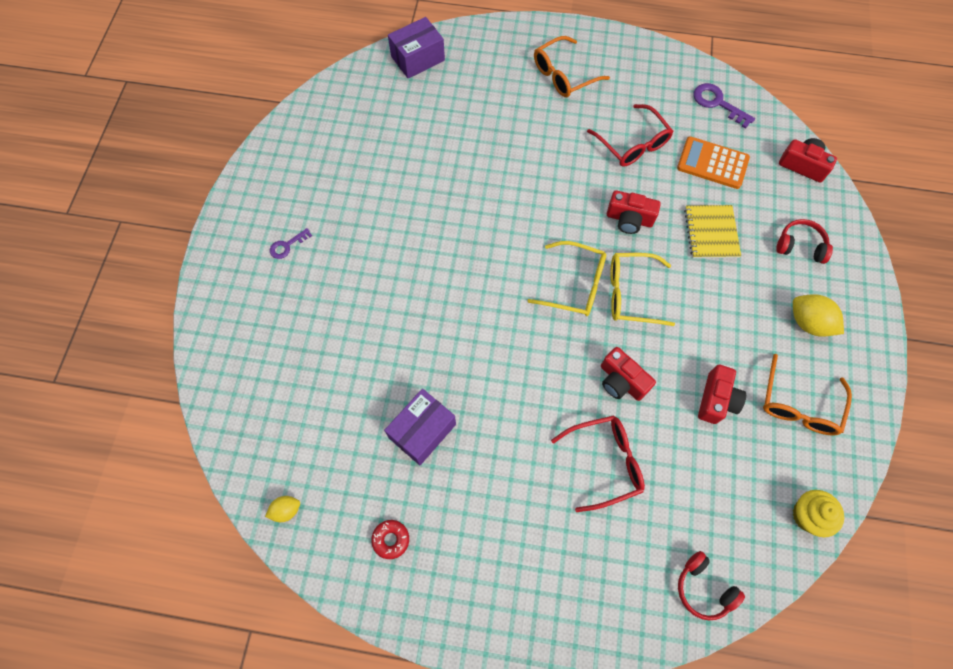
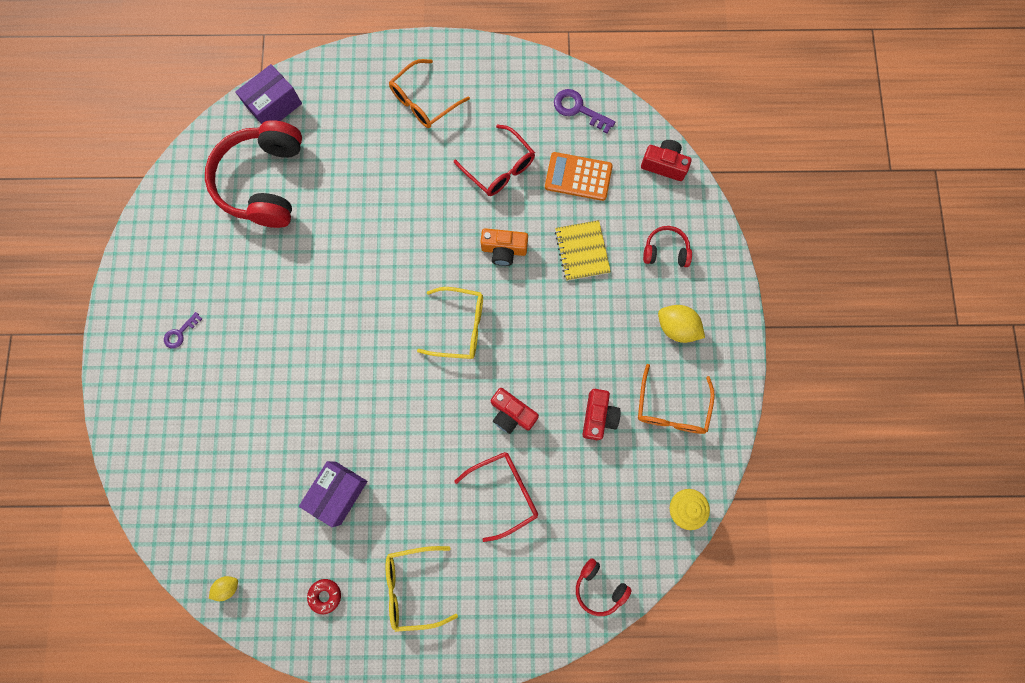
camera: 10 degrees left, 10 degrees up
(396, 122) = (264, 182): none -> red headphones
(629, 219) = (504, 250): red camera -> orange camera
(631, 293) = (512, 326): yellow glasses -> yellow glasses (413, 586)

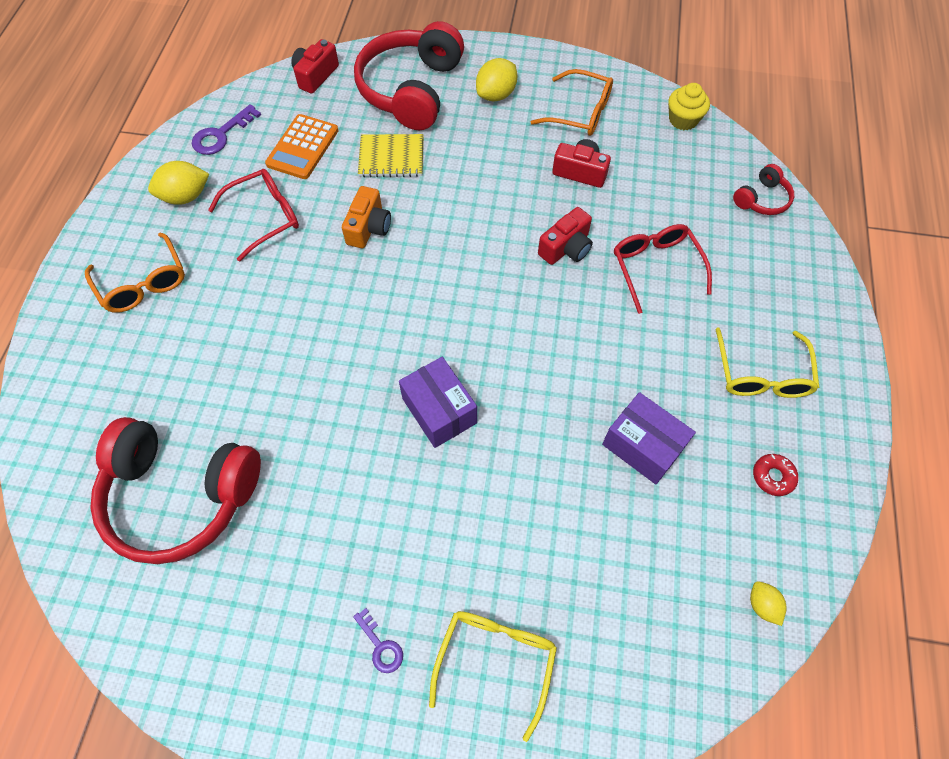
camera: 80 degrees left, 15 degrees down
(274, 105) = (65, 469): purple box -> purple box (439, 411)
(460, 326) = (452, 284): yellow glasses -> yellow glasses (496, 660)
(509, 104) = (186, 196): none -> yellow lemon
(665, 251) = (411, 90): red headphones -> red headphones, size x2.21

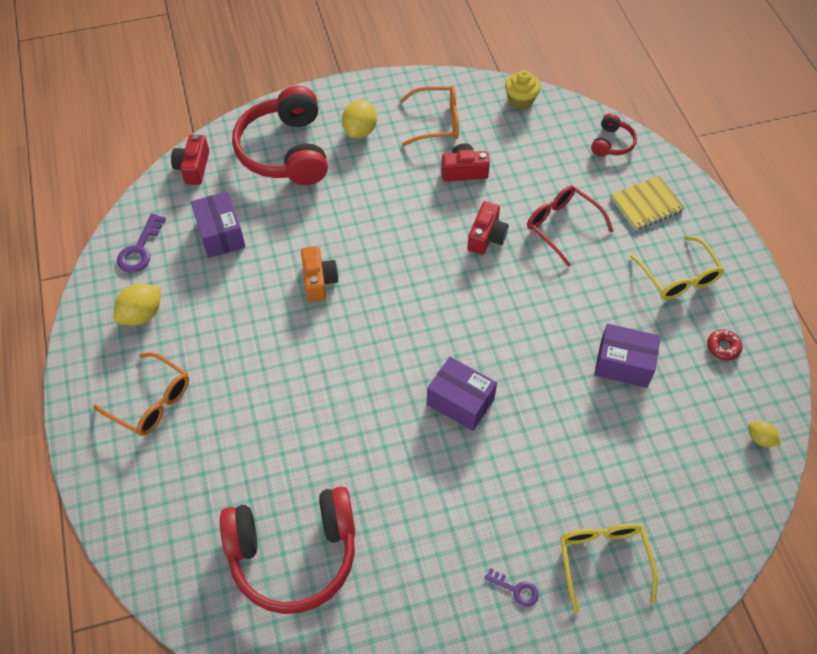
camera: 25 degrees left, 5 degrees down
(265, 217) = (224, 305): red glasses -> none
(302, 147) = (220, 234): orange calculator -> purple box
(391, 157) = (303, 215): yellow notebook -> yellow notebook (646, 204)

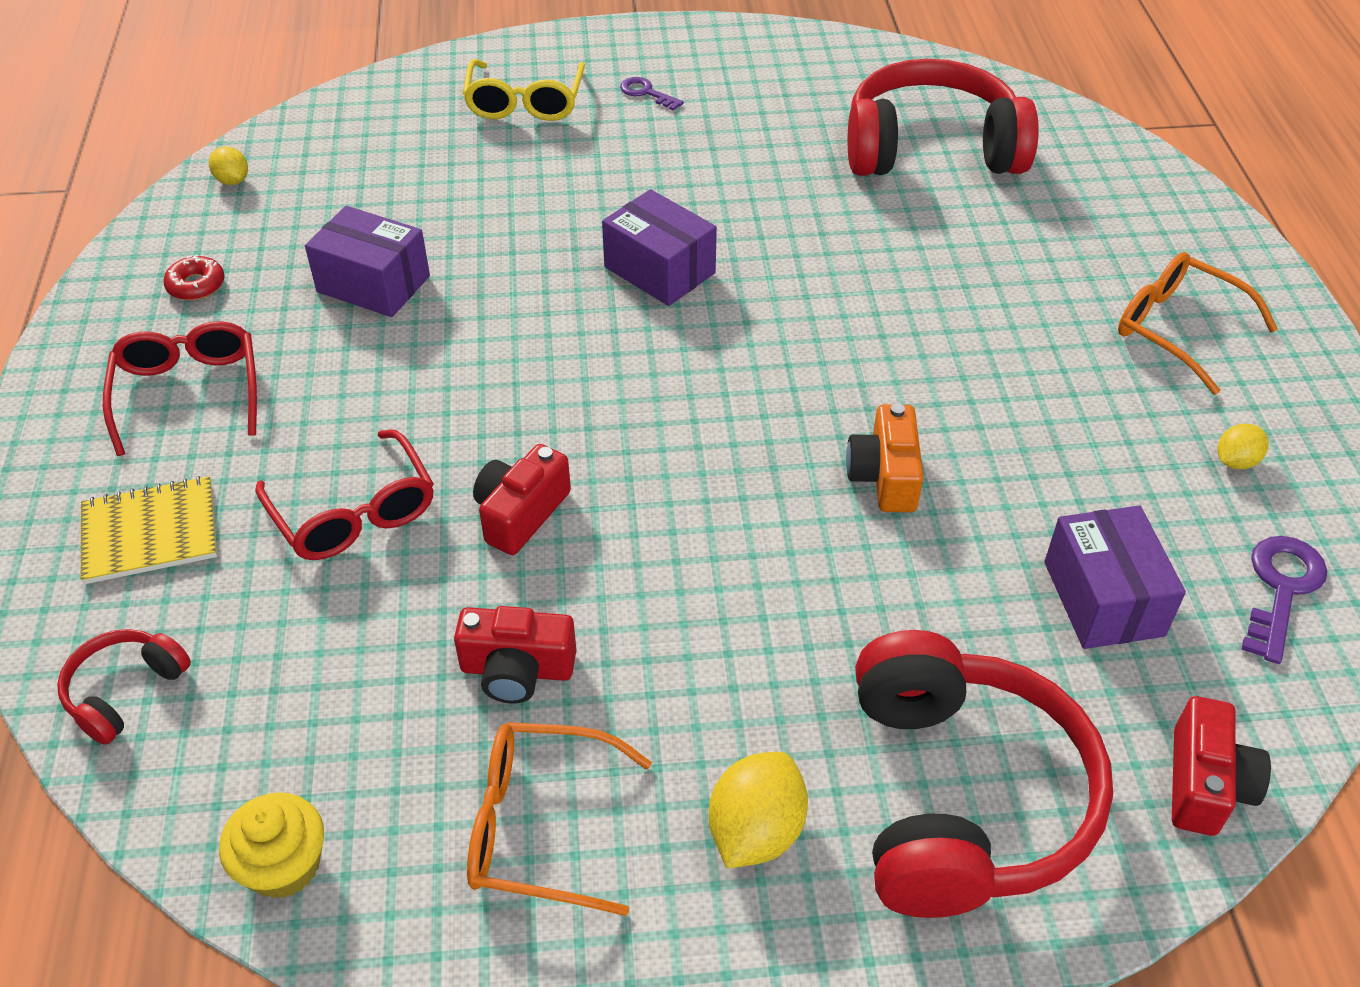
camera: 170 degrees left, 10 degrees down
(142, 314) = (1236, 461): yellow lemon -> yellow lemon, size x0.58
(678, 277) = (189, 392): yellow glasses -> red glasses

